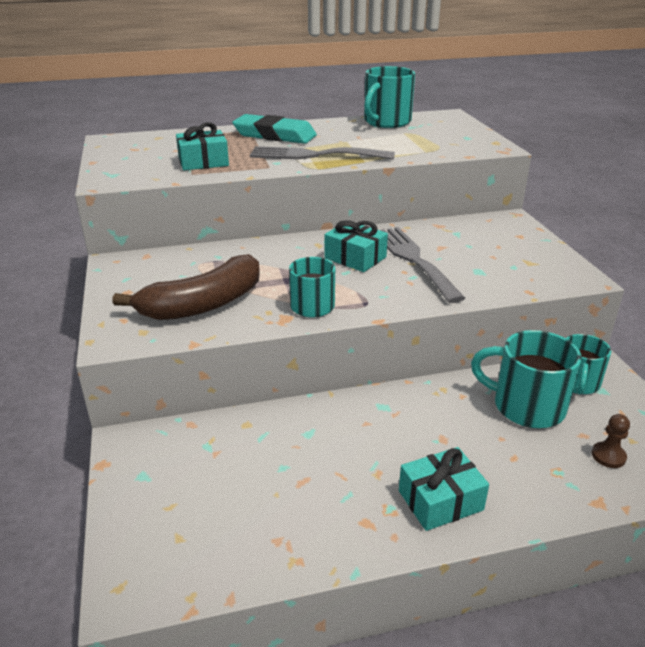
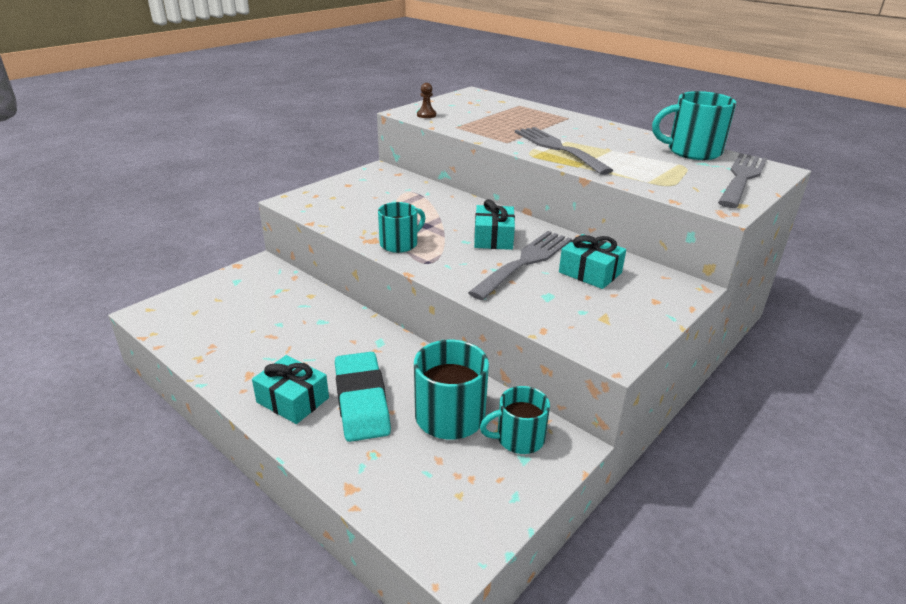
camera: 55 degrees right, 0 degrees up
(203, 162) = (481, 123): turquoise gift -> turquoise gift (590, 272)
(203, 304) = (359, 210): brown banana -> none
(275, 135) = (574, 126): turquoise eraser -> turquoise eraser (362, 401)
(451, 126) = (742, 177): none -> grey fork
(608, 456) = (420, 482): brown pawn -> brown pawn (426, 115)

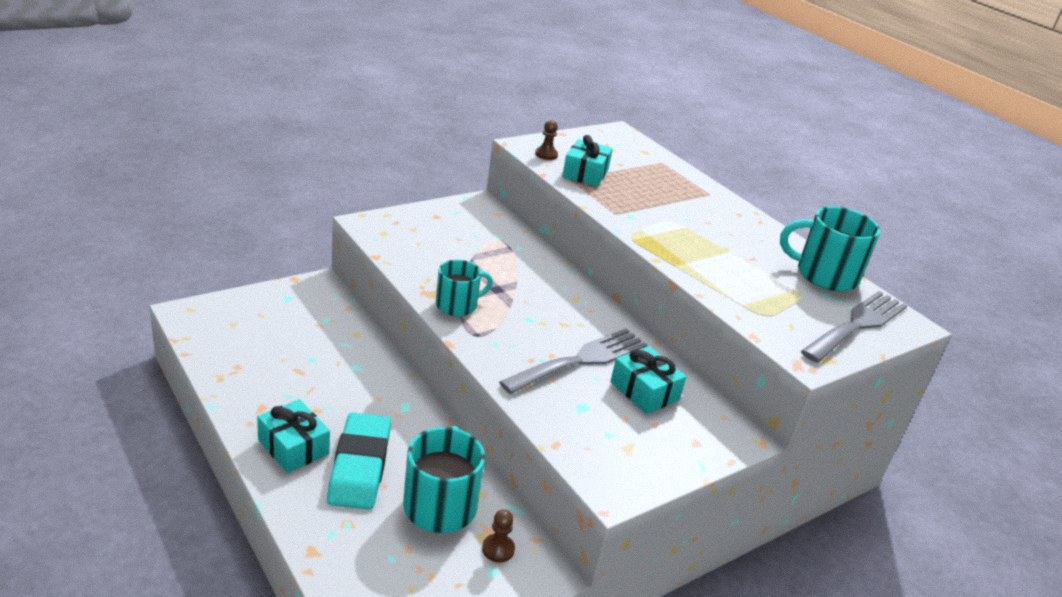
camera: 10 degrees right, 0 degrees up
(493, 238) = (562, 322): turquoise gift -> turquoise gift (585, 173)
(518, 438) = (498, 549): turquoise mug -> brown pawn
(557, 148) = (668, 235): grey fork -> none

